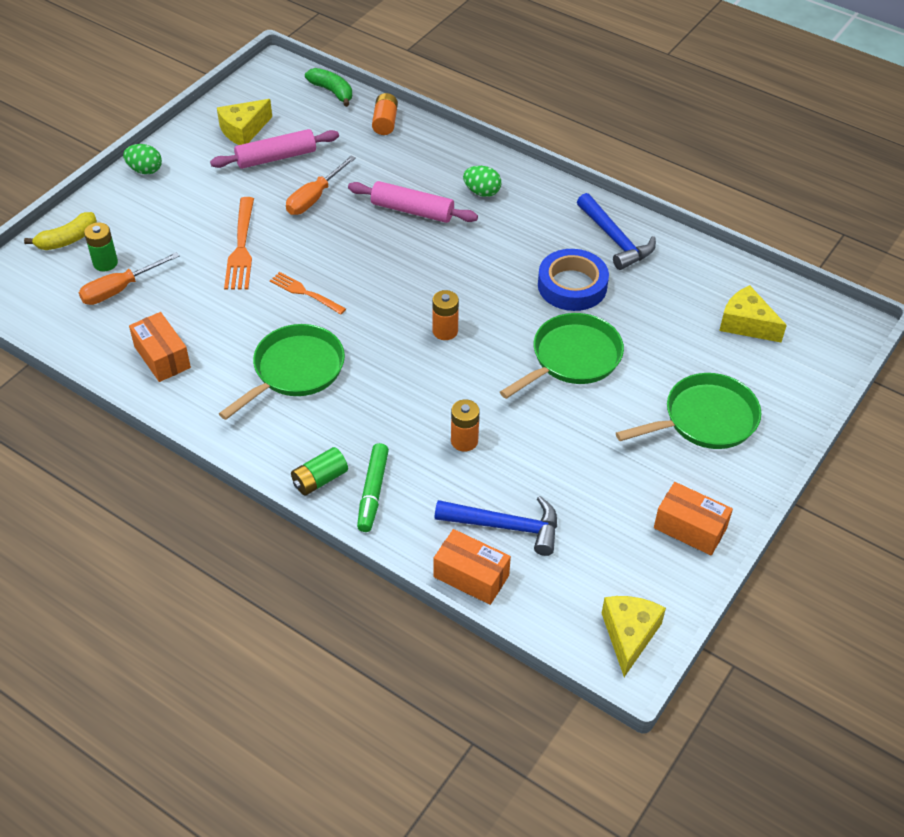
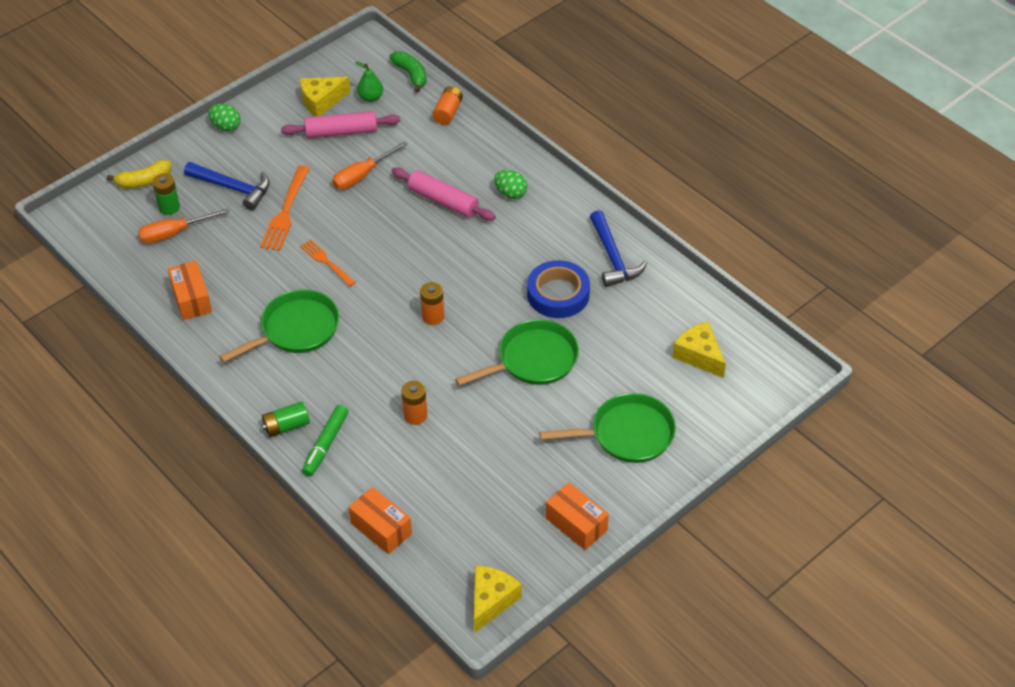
camera: 15 degrees right, 0 degrees up
(296, 119) = (370, 97): none -> green pear
(506, 526) = (424, 493): blue hammer -> blue hammer (233, 188)

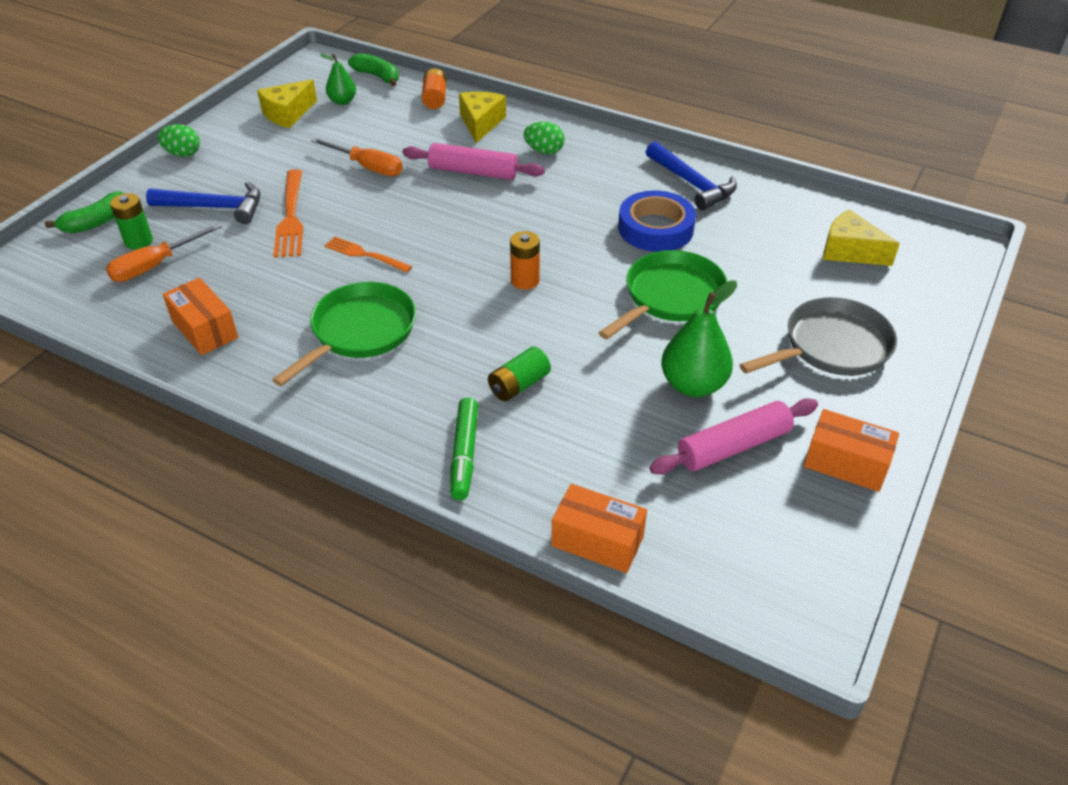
camera: 20 degrees left, 5 degrees down
(144, 181) = (96, 222): yellow banana -> green banana
(286, 426) = (399, 445): green battery -> green battery (519, 385)
(341, 132) = (323, 135): pink rolling pin -> pink rolling pin (733, 447)
(362, 175) = (367, 167): orange screwdriver -> orange screwdriver turned 90 degrees counterclockwise
(415, 415) = (564, 390): orange battery -> none
(491, 601) = (805, 595): yellow cheese -> yellow cheese (481, 123)
(507, 436) = (693, 385): none -> green pear
(627, 434) = (831, 347): green pan -> grey pan

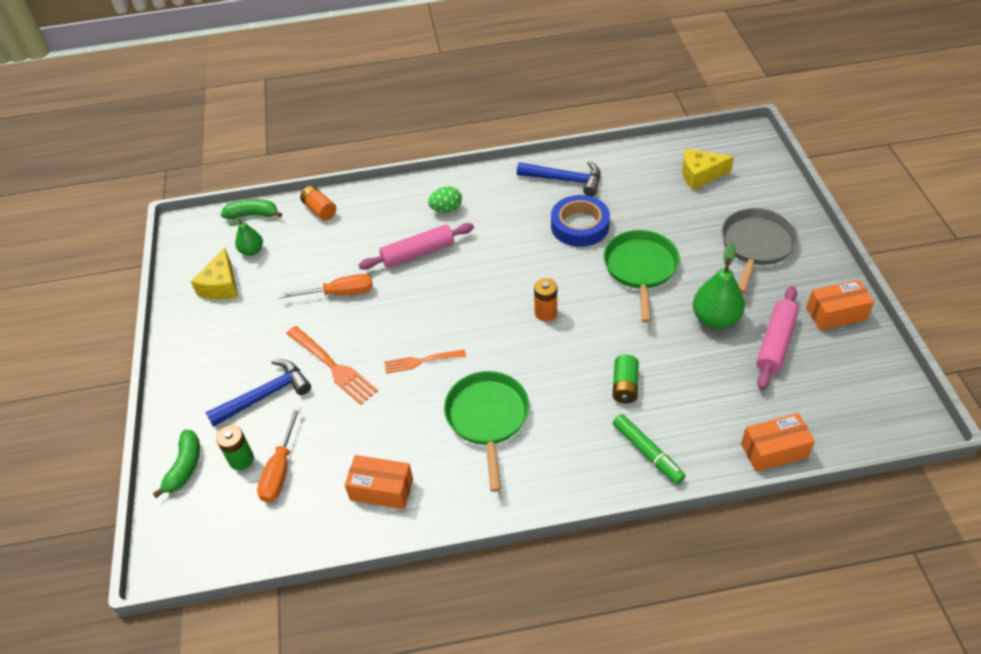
camera: 35 degrees left, 5 degrees up
(183, 154) = (180, 368): green egg -> none
(481, 123) = (377, 211): yellow cheese -> none

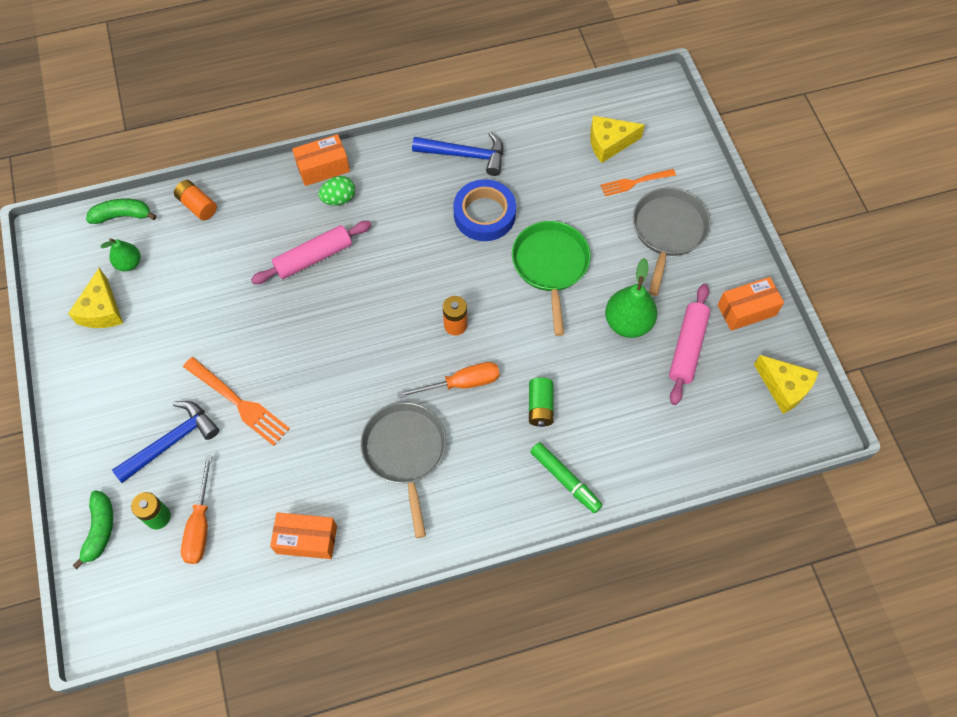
camera: 10 degrees left, 15 degrees up
(339, 293) = (233, 313): orange screwdriver -> orange screwdriver (461, 383)
(421, 361) = (331, 391): orange fork -> orange fork (635, 182)
(488, 418) = (405, 452): green pan -> grey pan
(774, 450) = (685, 468): orange box -> orange box (323, 168)
(877, 383) = (784, 387): none -> yellow cheese

